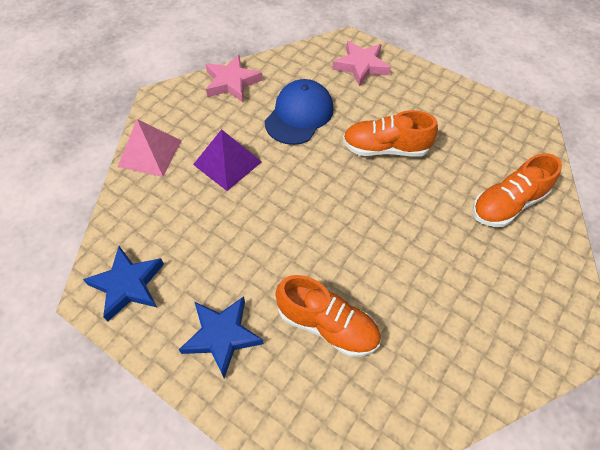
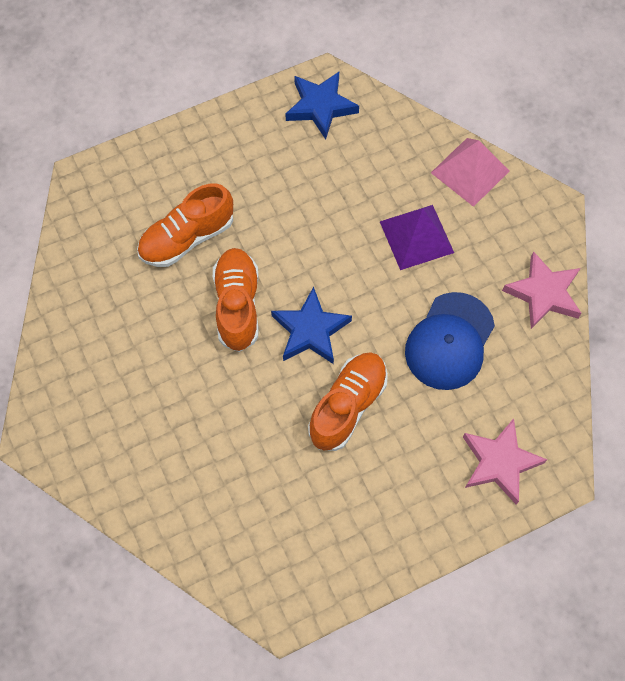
camera: 120 degrees right, 10 degrees up
(222, 336) = (229, 157): blue star -> blue star (310, 330)
(299, 115) = (449, 341): blue cap -> blue cap turned 60 degrees clockwise
(507, 204) = (201, 485): orange shoe -> orange shoe (237, 305)

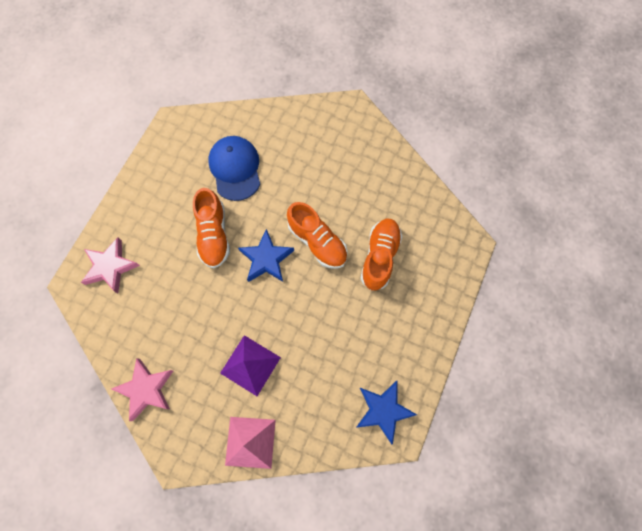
camera: 140 degrees right, 5 degrees up
(449, 341) = (183, 313): blue cap -> blue cap (235, 169)

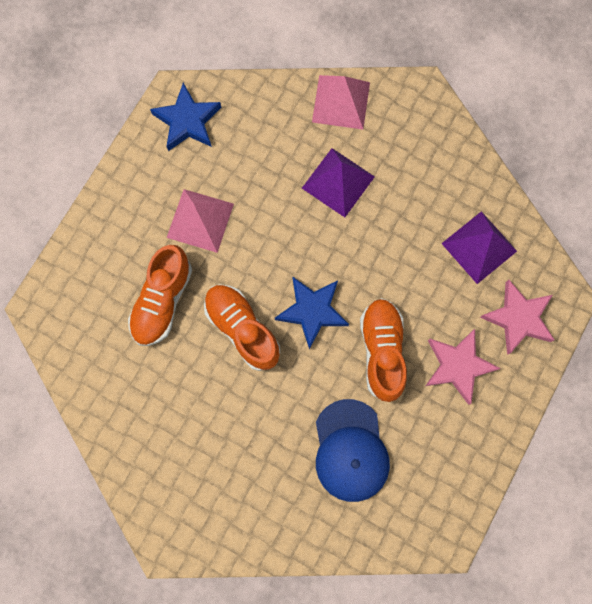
camera: 175 degrees left, 5 degrees up
(136, 319) = (479, 247): none -> purple pyramid
(146, 389) = (461, 166): pink star -> pink star (458, 366)
(360, 322) = (200, 220): none -> pink pyramid

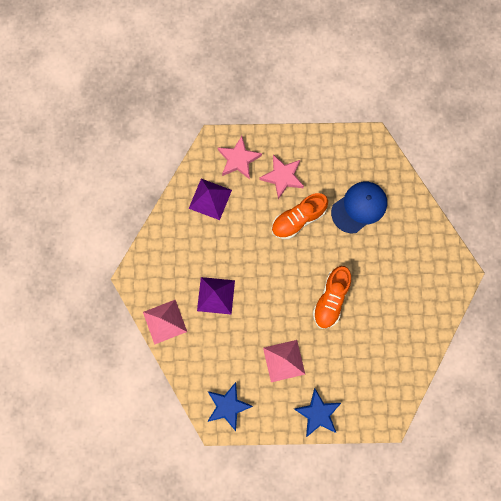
camera: 120 degrees left, 0 degrees up
(162, 301) = (342, 353): orange shoe -> none
(312, 311) = (298, 268): blue star -> blue star (317, 413)

